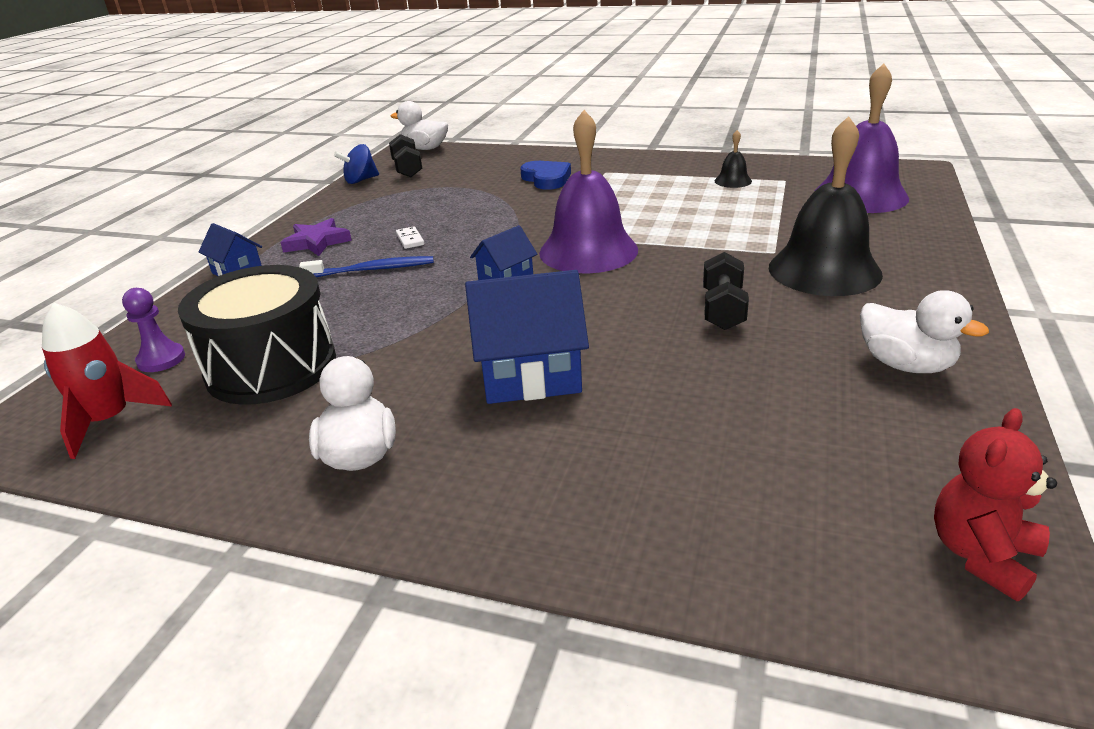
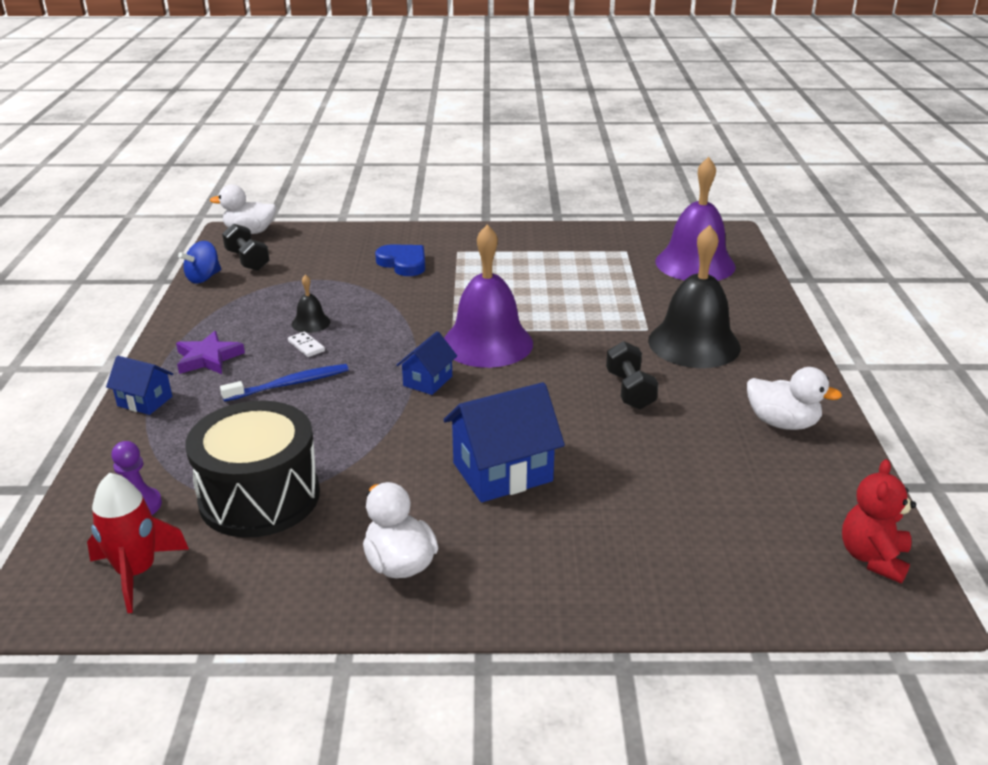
camera: 20 degrees left, 0 degrees up
(733, 181) = (581, 254): black bell -> black bell (311, 323)

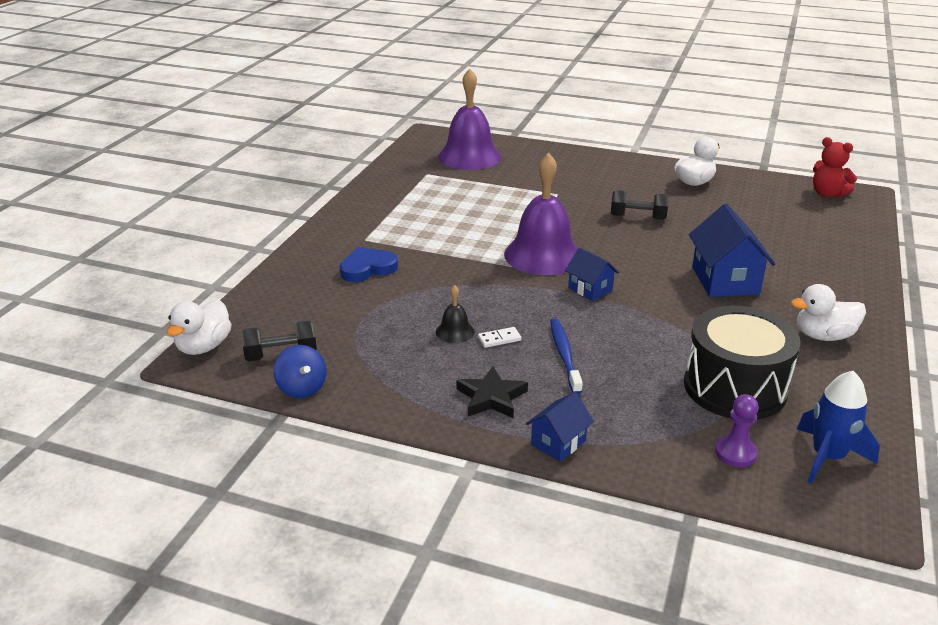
camera: 70 degrees left, 0 degrees up
(137, 572) = (827, 457): red rocket -> blue rocket
(208, 358) = (491, 397): purple star -> black star
(694, 343) = (586, 184): black bell -> none

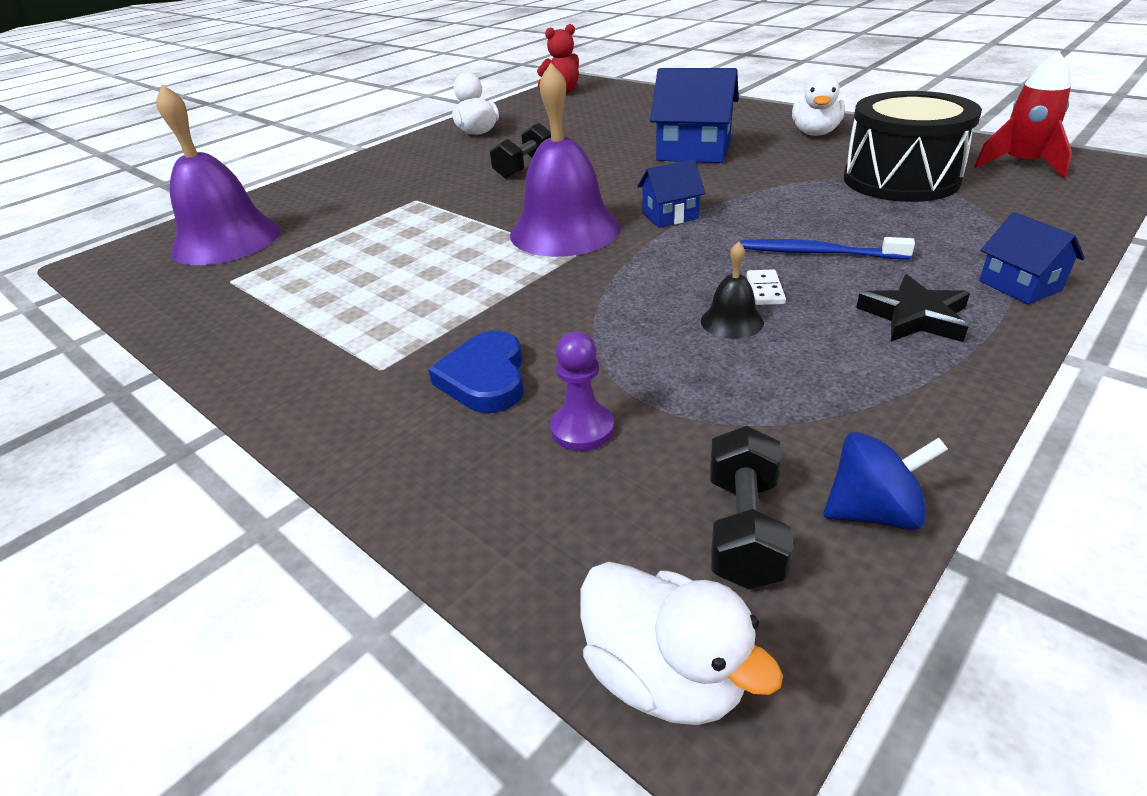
camera: 65 degrees left, 5 degrees up
(735, 453) = (1021, 198): purple pawn -> purple pawn (582, 429)
(827, 457) = (1021, 164): blue rocket -> red rocket

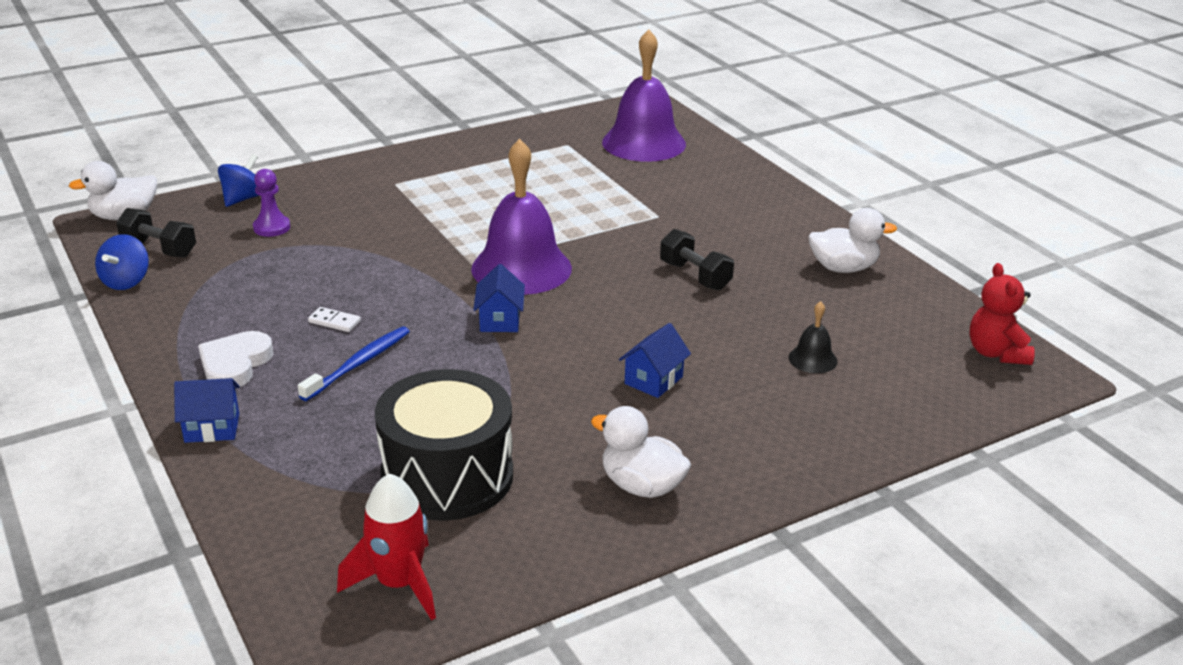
camera: 105 degrees right, 5 degrees down
(485, 378) = (349, 210): blue heart -> none
(496, 512) = (243, 199): none -> blue spinning top
(693, 152) = (653, 380): blue house -> blue house, size x0.57
(732, 321) = (312, 297): black bell -> black bell (812, 359)
(914, 317) = (235, 364): black star -> white heart

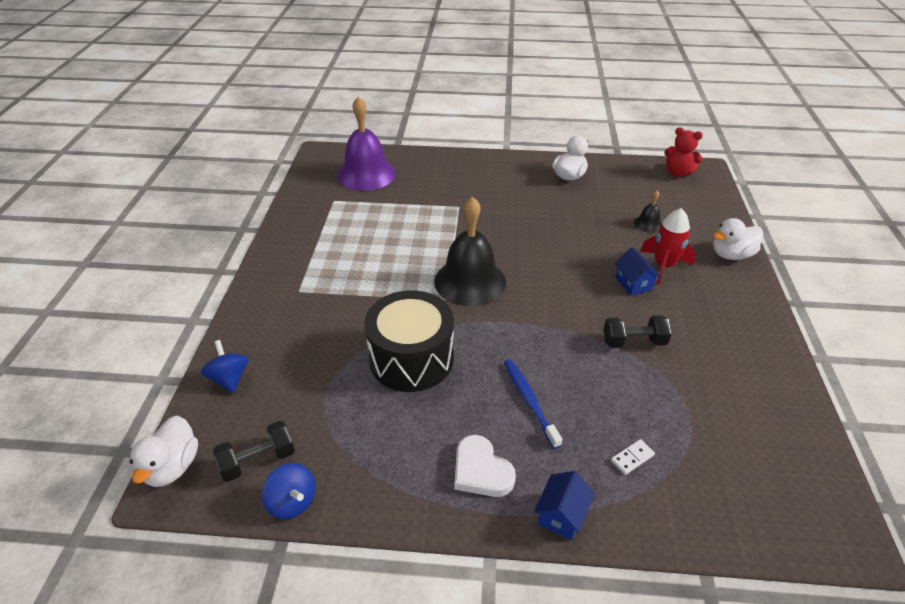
camera: 55 degrees left, 10 degrees up
(271, 227) = (295, 378): purple pawn -> none
(334, 321) = (464, 393): white domino -> white domino (632, 458)
(399, 584) = (791, 475): red rocket -> red rocket (663, 266)
(447, 476) = (687, 408): black drum -> black drum (411, 358)
(500, 320) = (525, 315): blue house -> none
(521, 268) = (470, 281): purple bell -> black bell
(641, 486) = (734, 332): white duck -> white duck (731, 255)
(695, 276) = (536, 223): black dumbbell -> black dumbbell (634, 341)

